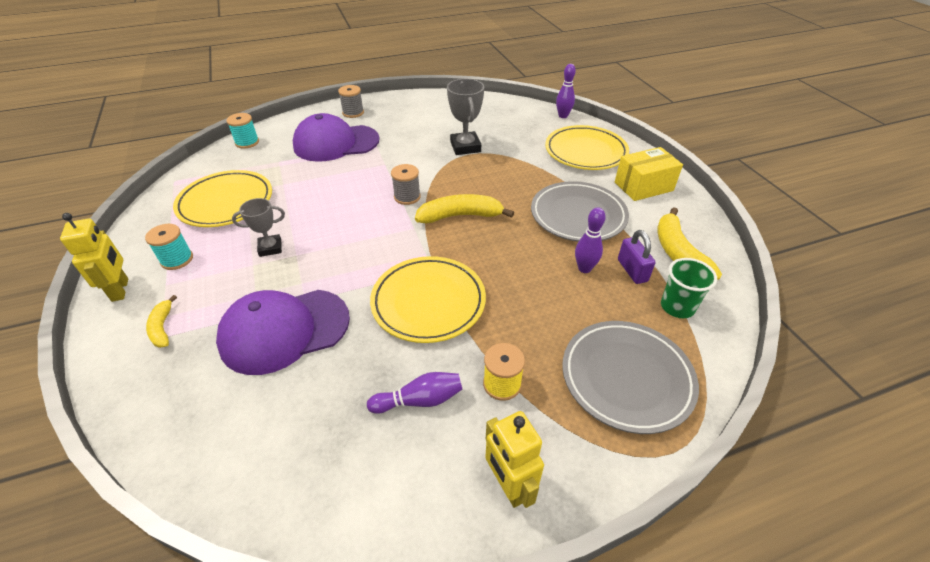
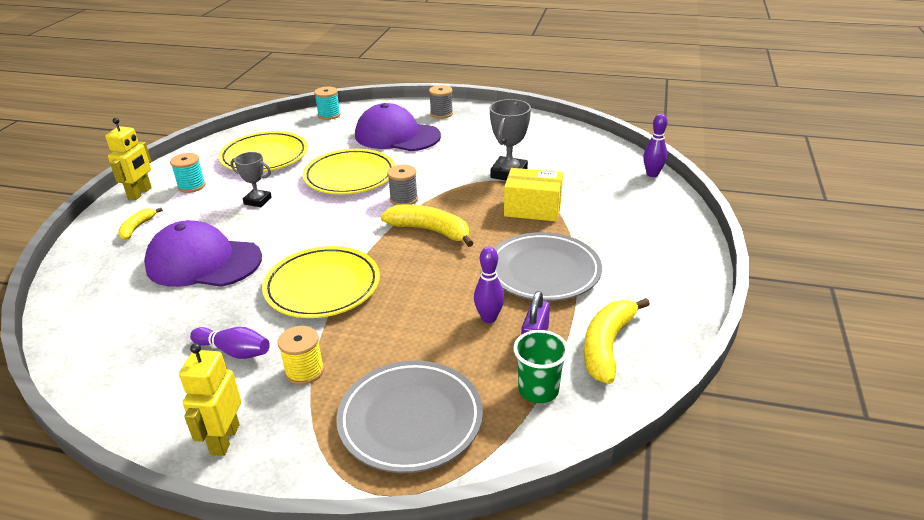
camera: 35 degrees right, 10 degrees down
(585, 152) = (631, 216): yellow plate -> yellow plate (350, 176)
(643, 186) = (654, 271): yellow box -> yellow box (533, 209)

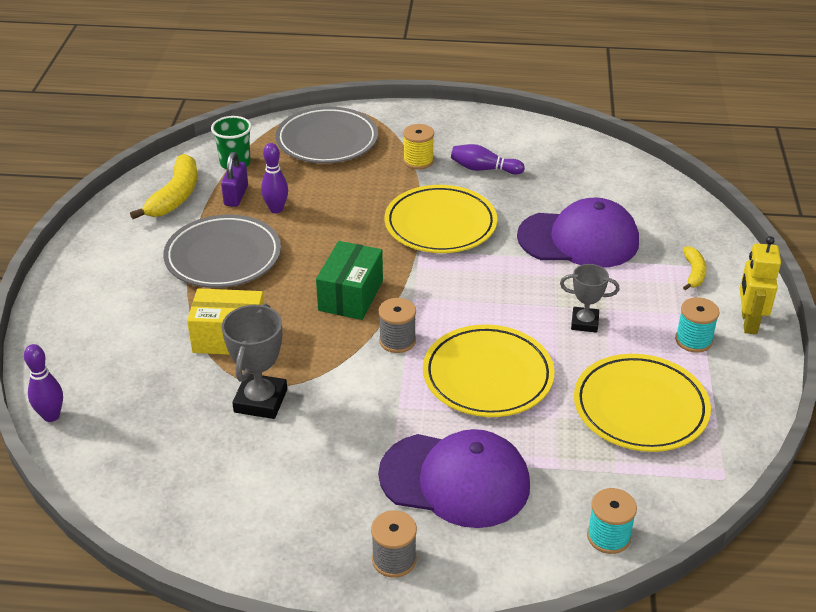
camera: 170 degrees right, 5 degrees up
(224, 439) = (450, 122): yellow robot -> none
(430, 231) = (351, 295): yellow banana -> green box

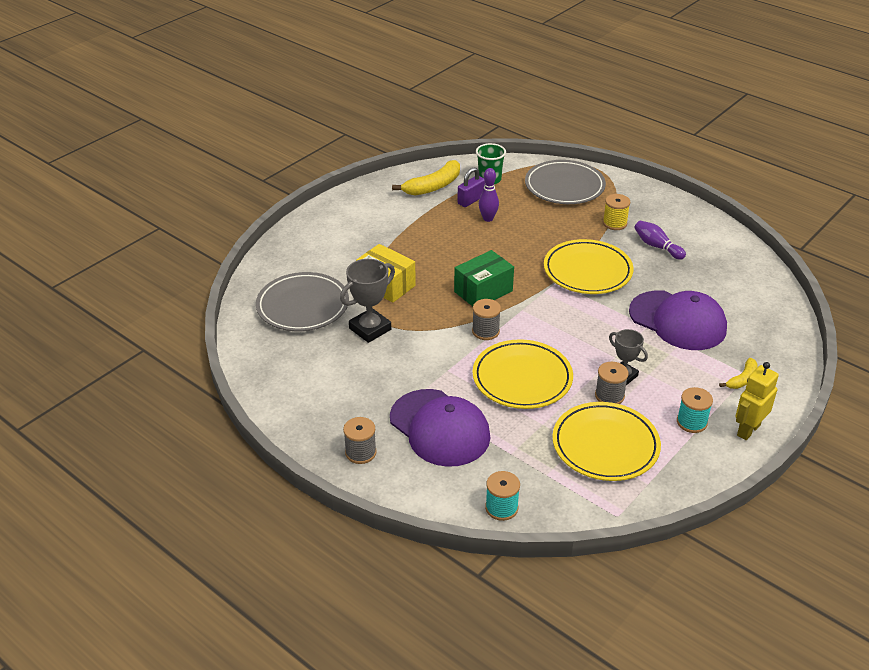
camera: 35 degrees right, 0 degrees up
(51, 416) = (252, 285): purple bowling pin -> none
(223, 257) = (427, 235): grey plate -> grey plate (303, 306)
(592, 351) = (609, 396): none -> grey spool

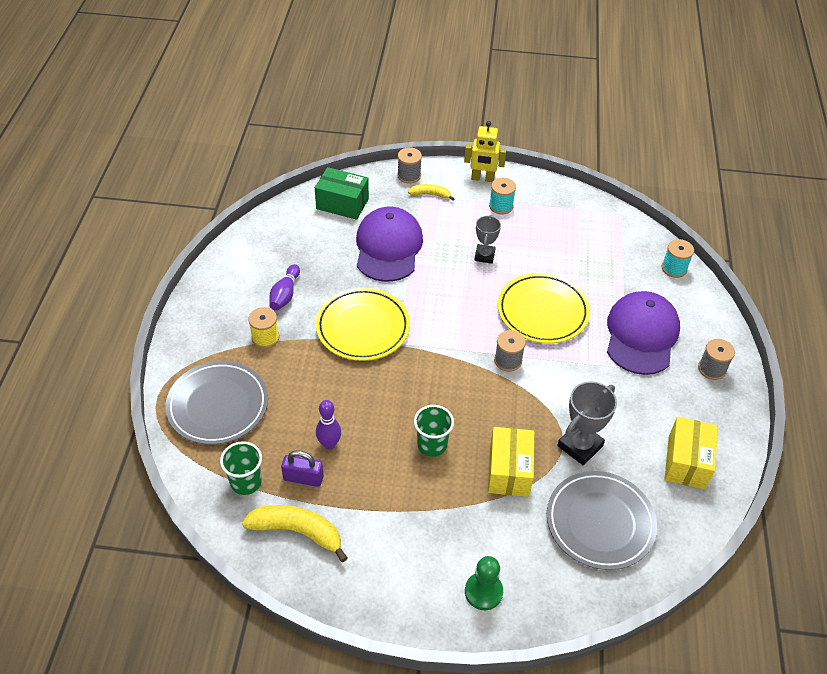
camera: 125 degrees left, 10 degrees up
(297, 377) = (686, 462): none -> yellow box
(316, 236) = (483, 592): none -> green pawn
(370, 329) = (580, 446): grey trophy -> grey trophy turned 60 degrees counterclockwise
(443, 260) = (432, 445): none -> green cup
(483, 291) = (455, 389): green box -> green box (342, 204)
(605, 445) = (566, 240): yellow plate -> none
(609, 396) = (514, 255): grey spool -> grey spool (409, 175)

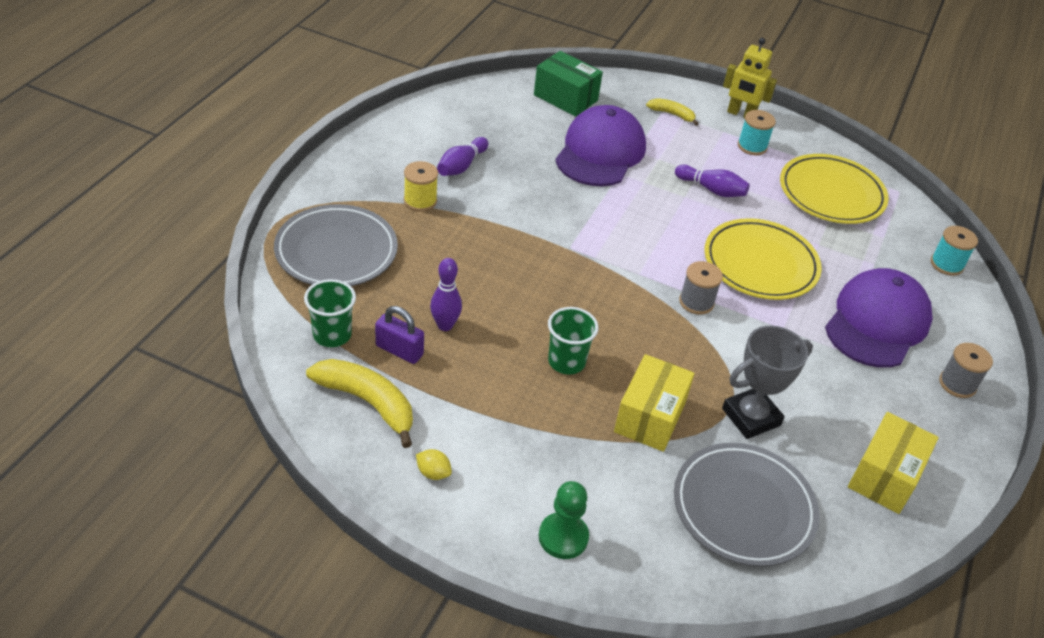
camera: 15 degrees right, 5 degrees down
(363, 327) = (536, 221): yellow plate -> yellow plate (831, 194)
(370, 573) = (433, 473): none -> yellow lemon
(409, 175) = (654, 90): grey spool -> none
(484, 256) = (712, 190): grey trophy -> purple bowling pin

